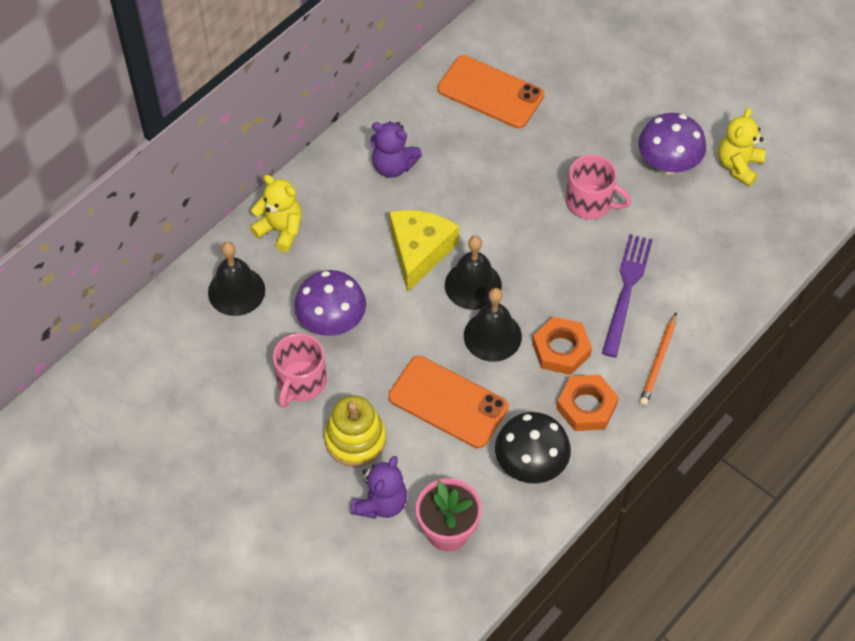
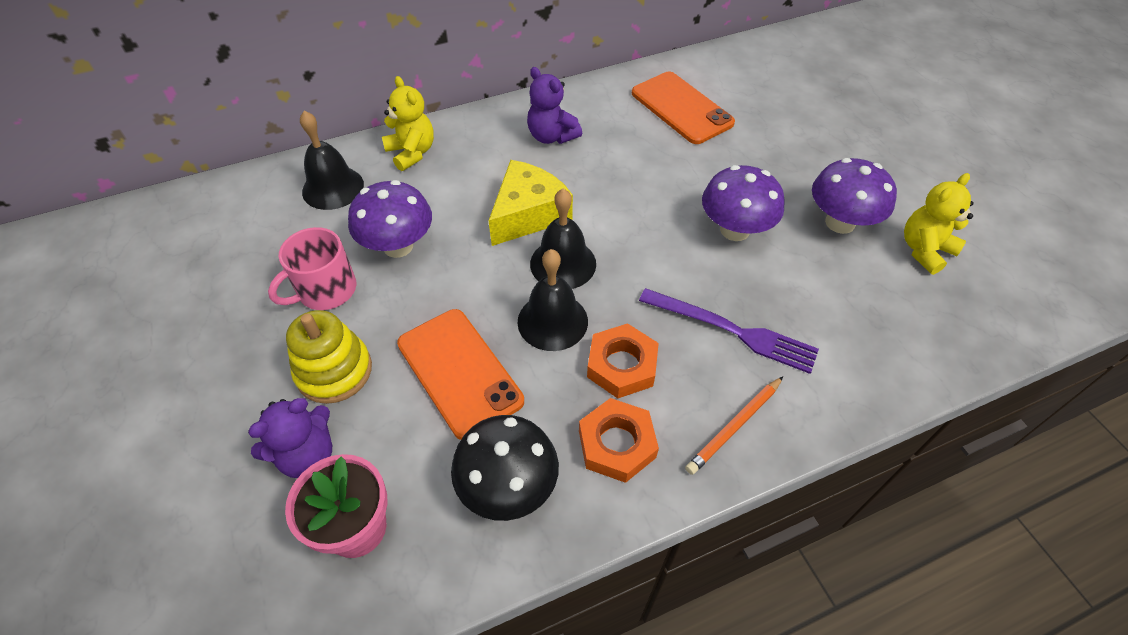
camera: 25 degrees right, 5 degrees down
(590, 202) = (734, 230): pink mug -> purple mushroom
(626, 290) = (732, 331): purple fork -> purple fork turned 75 degrees clockwise

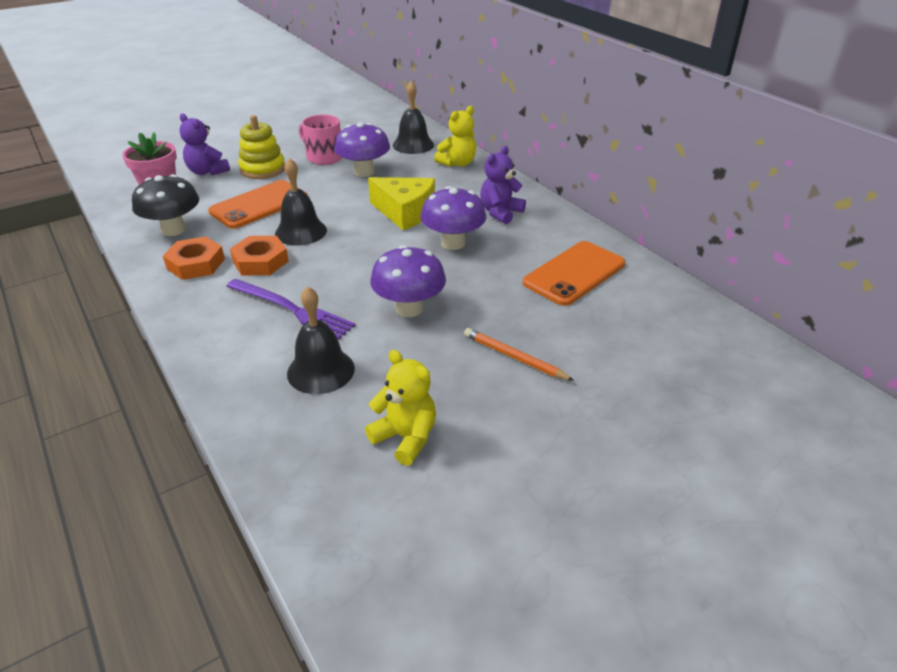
camera: 80 degrees right, 15 degrees down
(563, 263) = (356, 230): black bell -> black bell (321, 370)
(732, 331) = (292, 309): purple fork -> purple fork turned 75 degrees counterclockwise
(734, 427) = (201, 312): orange pencil -> orange pencil (514, 357)
(840, 222) = (435, 375): purple mushroom -> purple mushroom (453, 243)

